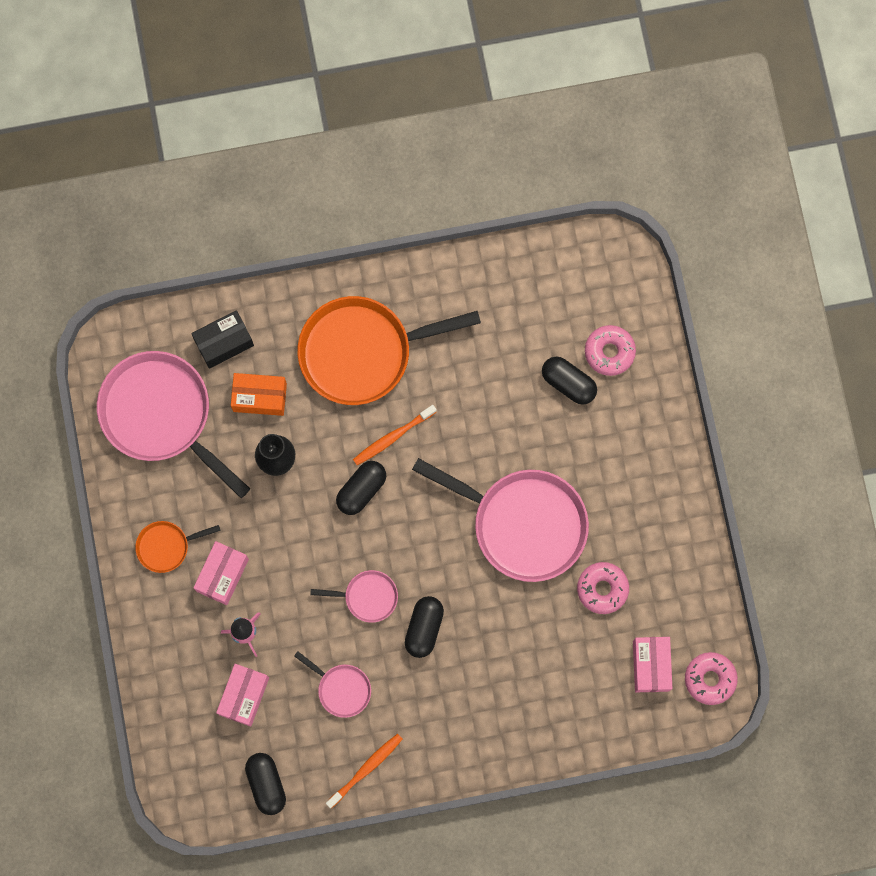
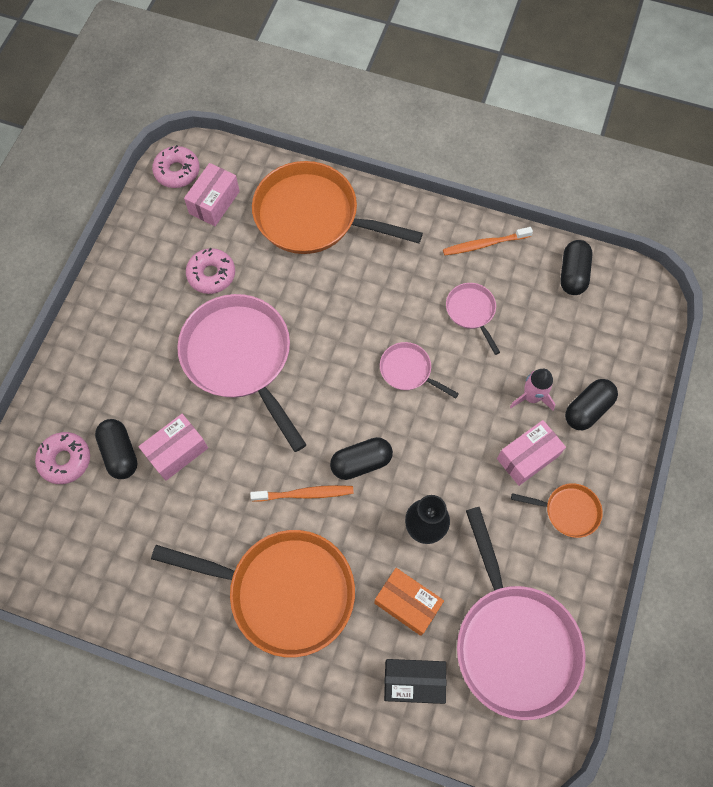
camera: 150 degrees left, 10 degrees down
(244, 696) = (558, 348): pink box -> pink box (177, 451)
(424, 628) = (375, 321): black capsule -> black capsule (587, 409)
(546, 705) = (313, 217): none -> orange pan

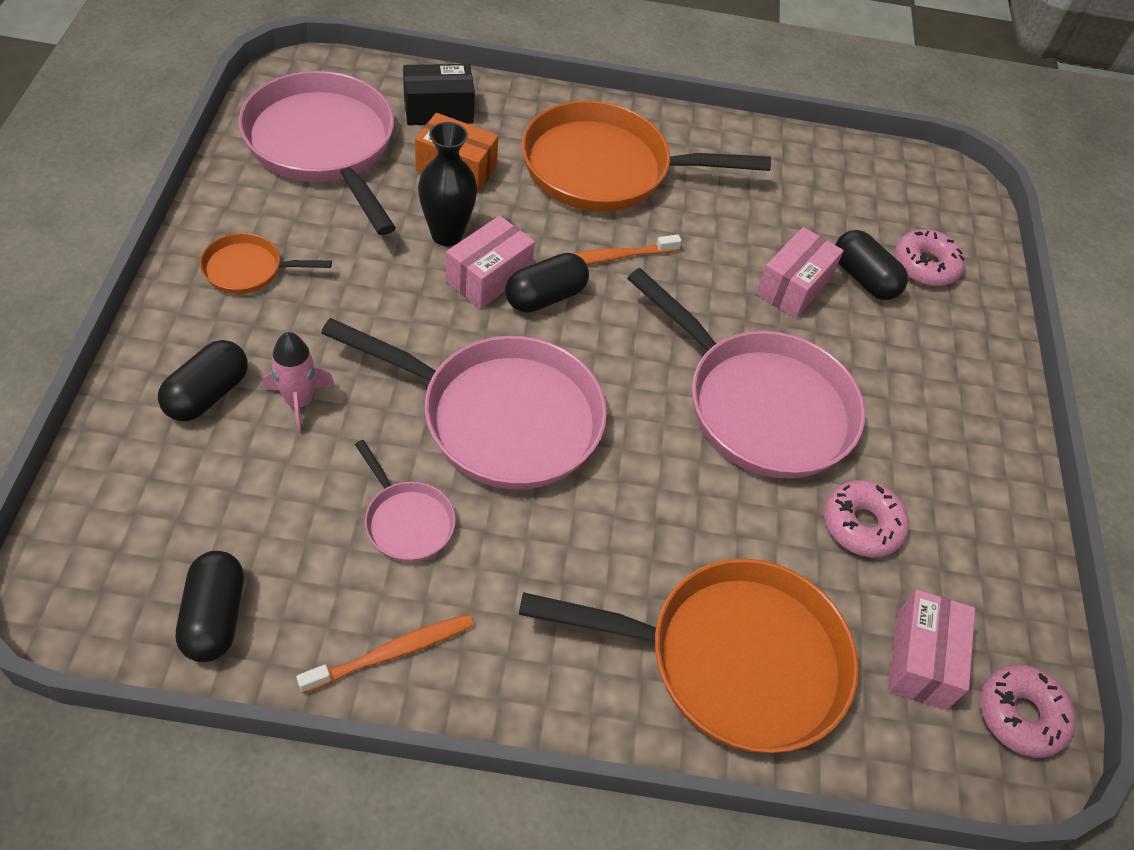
camera: 160 degrees right, 15 degrees down
(408, 371) = (500, 417): pink pan -> pink pan, size x2.16
(527, 457) = (305, 324): pink box -> pink box (489, 277)

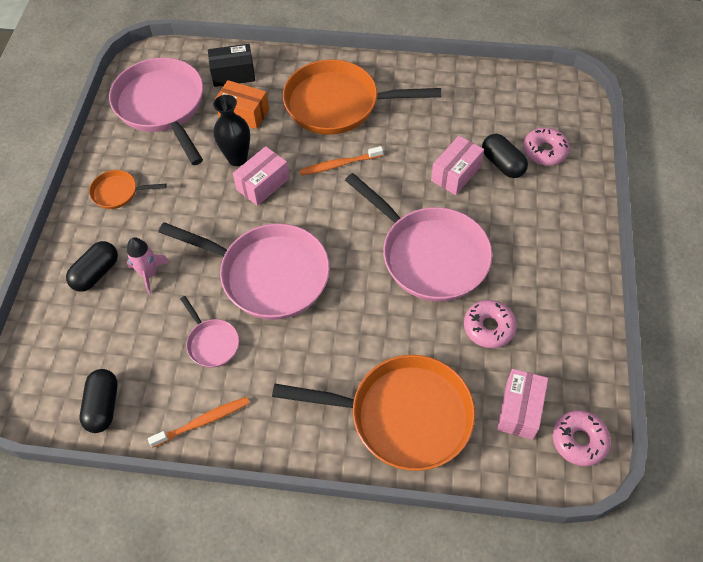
camera: 10 degrees right, 5 degrees up
(545, 297) = (297, 194): black capsule -> none

